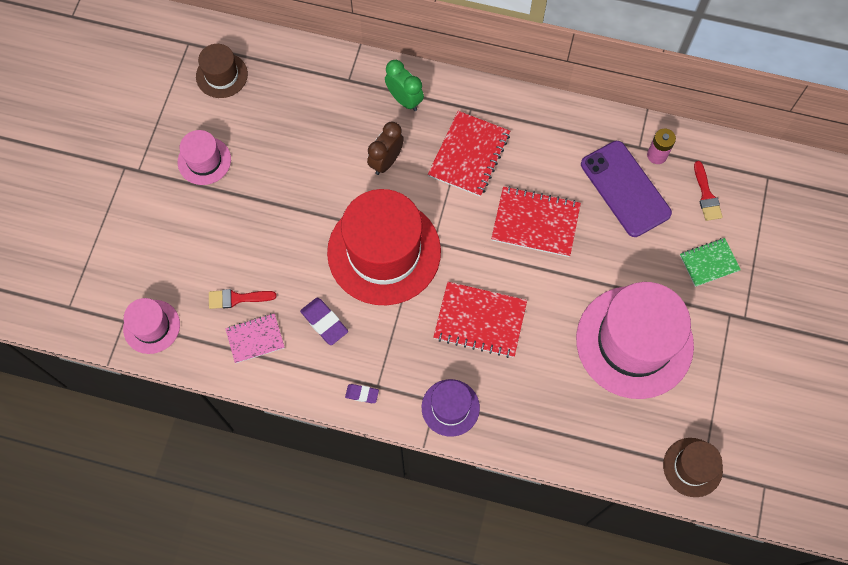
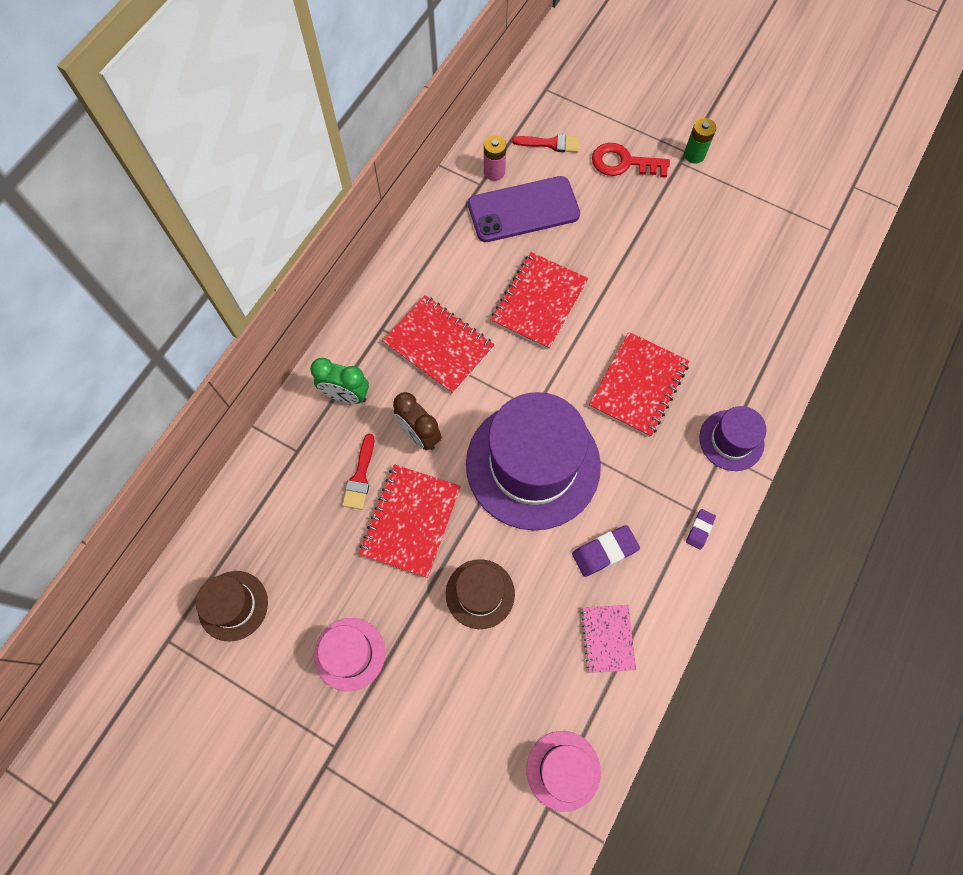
camera: 75 degrees left, 0 degrees up
(237, 298) = (550, 650): red brush -> red brush (360, 477)
(313, 174) = (411, 521): none -> red notebook
(384, 252) = (533, 464): red hat -> purple hat
(404, 100) = (346, 395): green clock -> green clock turned 135 degrees counterclockwise
(634, 342) = (692, 249): pink hat -> none
(692, 467) = (827, 238): brown hat -> brown hat (480, 594)
(709, 263) = (623, 163): green notebook -> red key
(743, 326) = (694, 155): none -> green battery

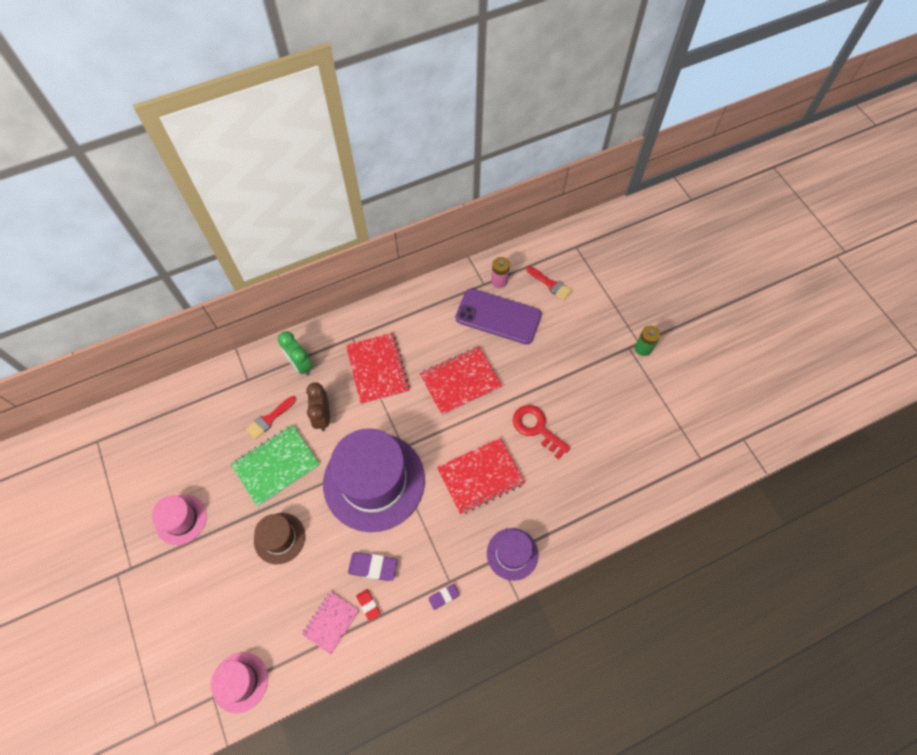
camera: 35 degrees right, 5 degrees down
(233, 605) = (144, 445): brown hat -> none
(411, 521) = (276, 465): red notebook -> green notebook
(623, 163) = (589, 325): red key -> red key (536, 428)
(631, 593) = (368, 605): none -> red eraser

